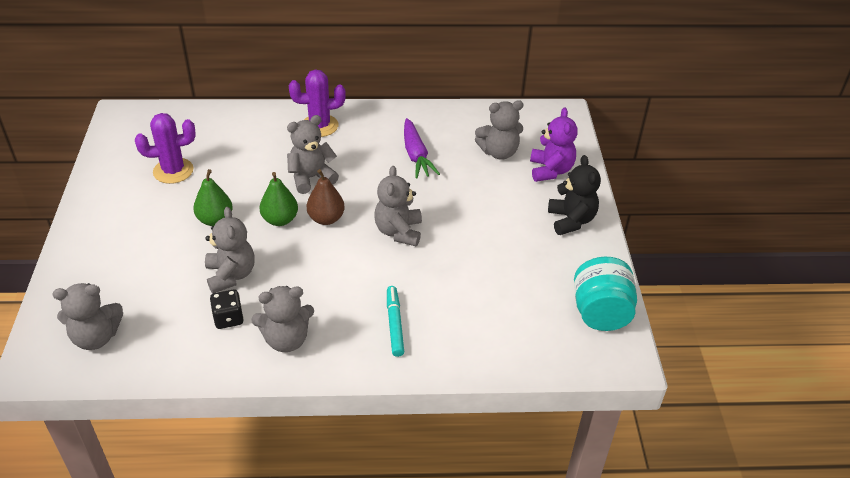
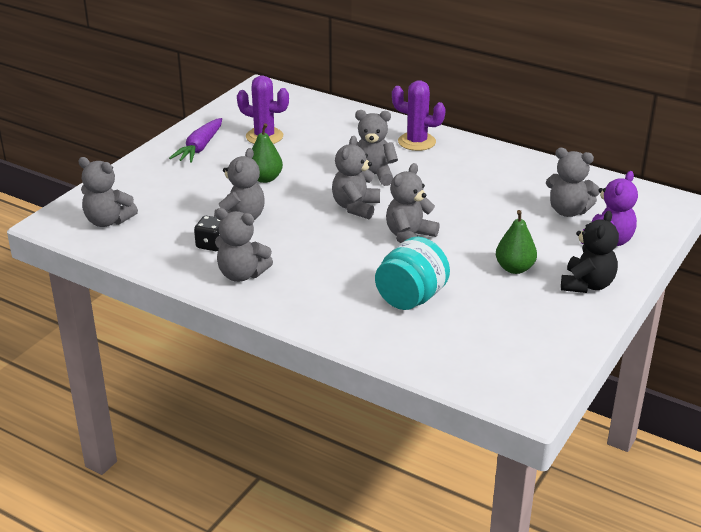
camera: 35 degrees right, 10 degrees down
(280, 220) = (316, 195): green pear -> green pear (514, 268)
(326, 218) = (355, 207): brown pear -> grey teddy bear
(395, 324) = (339, 298): turquoise marker -> none
(416, 155) = (483, 188): purple carrot -> purple carrot (200, 148)
(600, 313) = (540, 362): turquoise jar -> turquoise jar (411, 298)

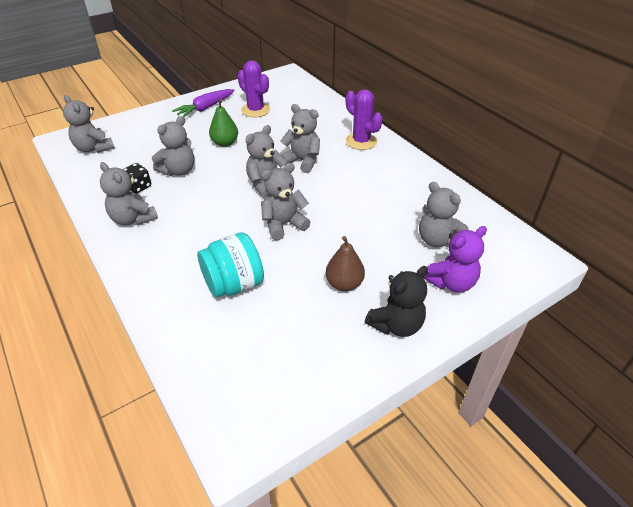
camera: 25 degrees right, 10 degrees up
(514, 268) = (344, 284): green pear -> brown pear

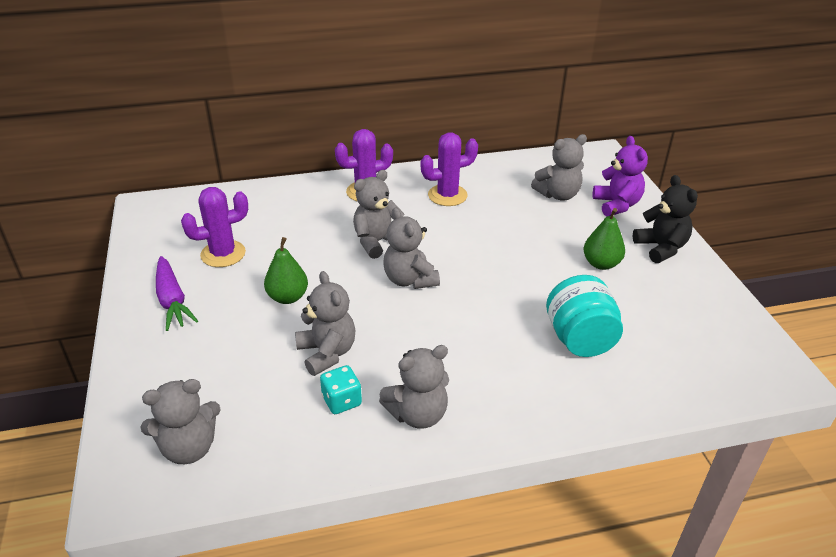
camera: 70 degrees left, 5 degrees down
(138, 187) = (342, 401): black dice -> turquoise dice
(283, 224) = (492, 282): grey teddy bear -> none
(344, 284) = (601, 264): brown pear -> green pear
(386, 179) = (447, 195): none -> purple cactus

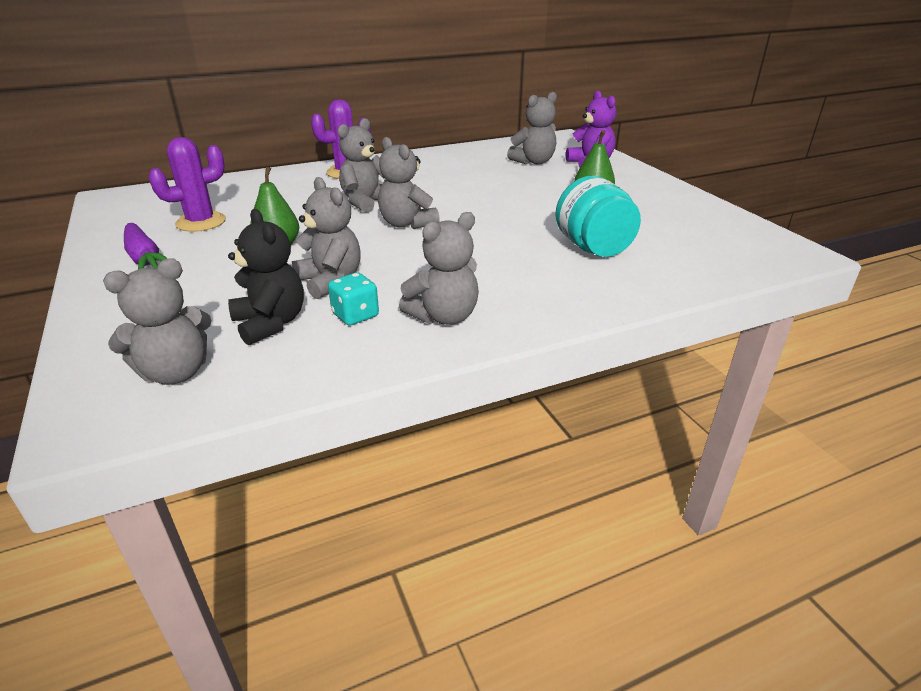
camera: 10 degrees left, 5 degrees down
(447, 195) = (428, 169): purple cactus -> none
(661, 248) = (642, 186): black teddy bear -> black teddy bear (271, 323)

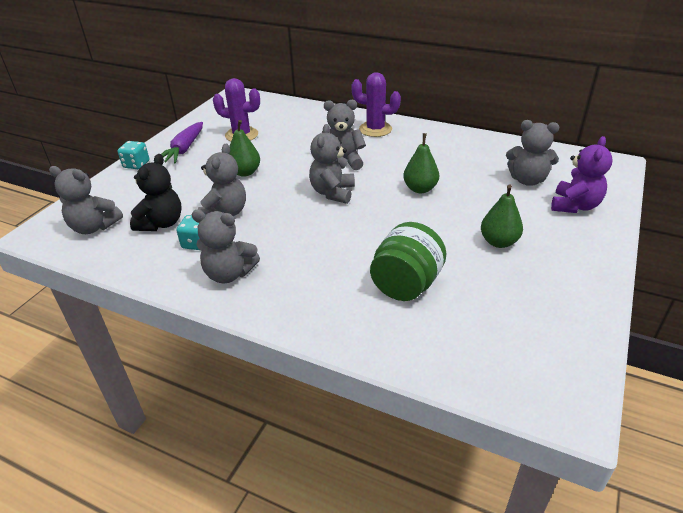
camera: 50 degrees right, 5 degrees up
(99, 297) = (136, 165): none -> turquoise dice
(473, 193) = (420, 189): none -> green pear
(593, 248) = (406, 285): turquoise jar -> green jar

